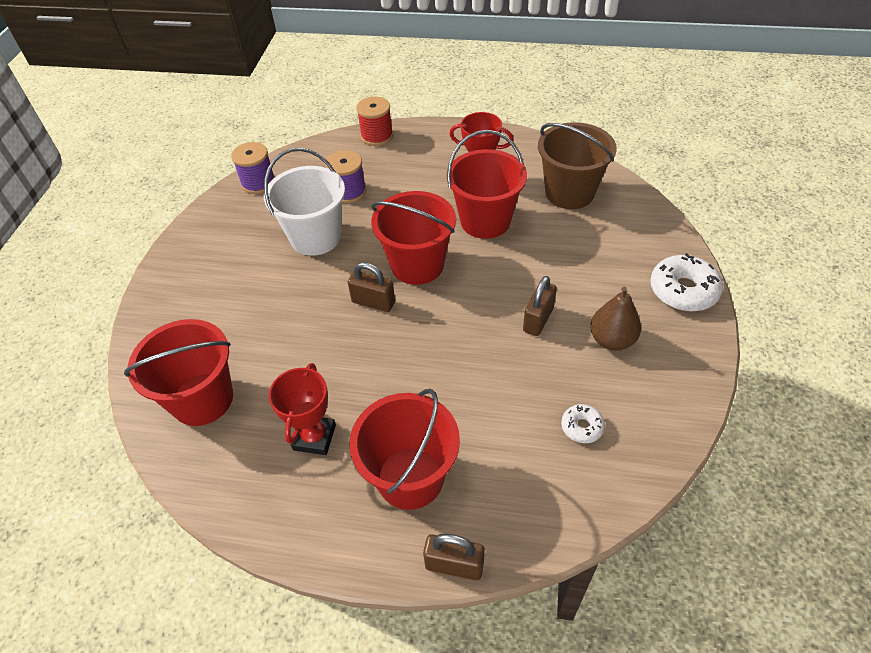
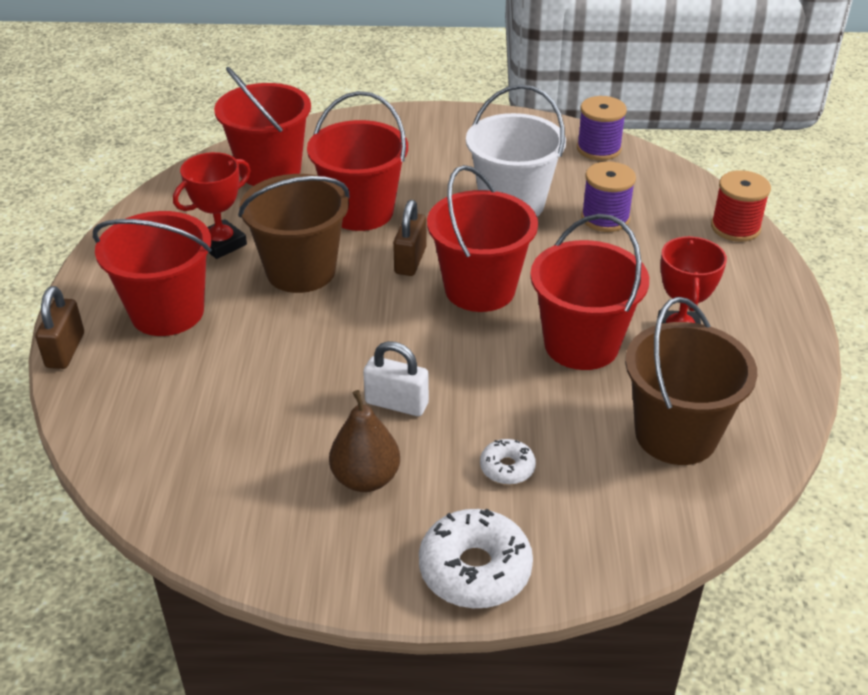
camera: 80 degrees right, 10 degrees down
(296, 331) = (361, 212): none -> red bucket
(314, 437) = (221, 244): red trophy -> red trophy turned 45 degrees counterclockwise
(371, 375) = (301, 271): none -> brown bucket
(538, 319) = (396, 403): brown padlock -> white padlock
(582, 427) = (222, 446): white donut -> white donut (507, 468)

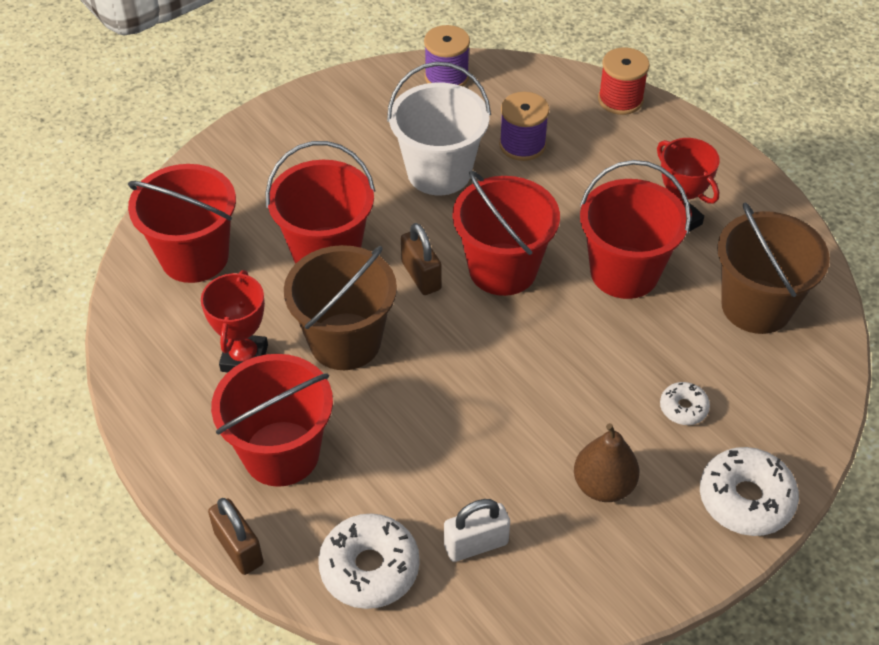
camera: 40 degrees left, 10 degrees up
(126, 418) = (369, 568): none -> white donut
(396, 403) = (555, 410): white padlock -> white padlock (476, 544)

